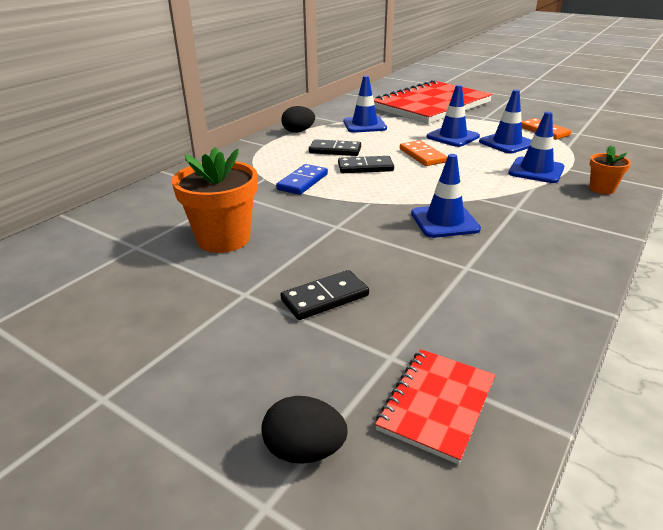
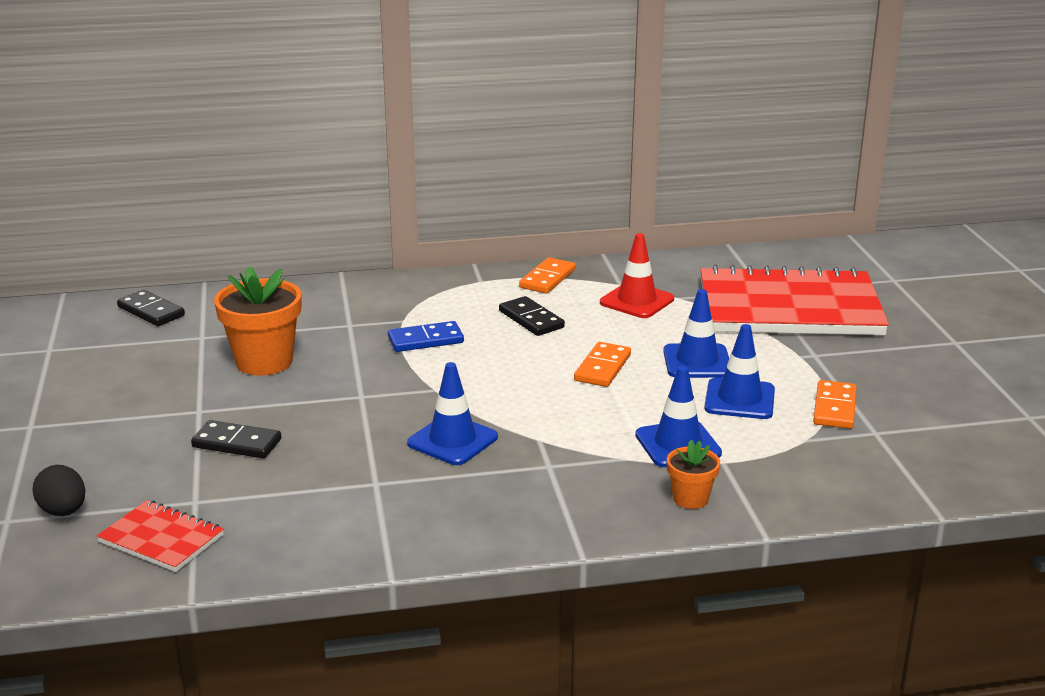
camera: 45 degrees right, 5 degrees down
(298, 131) = (547, 279): black egg -> orange domino
(364, 125) = (637, 301): blue traffic cone -> red traffic cone
(365, 167) = (514, 353): black domino -> black domino (151, 311)
(436, 405) = (161, 539): red notebook -> red notebook turned 45 degrees clockwise

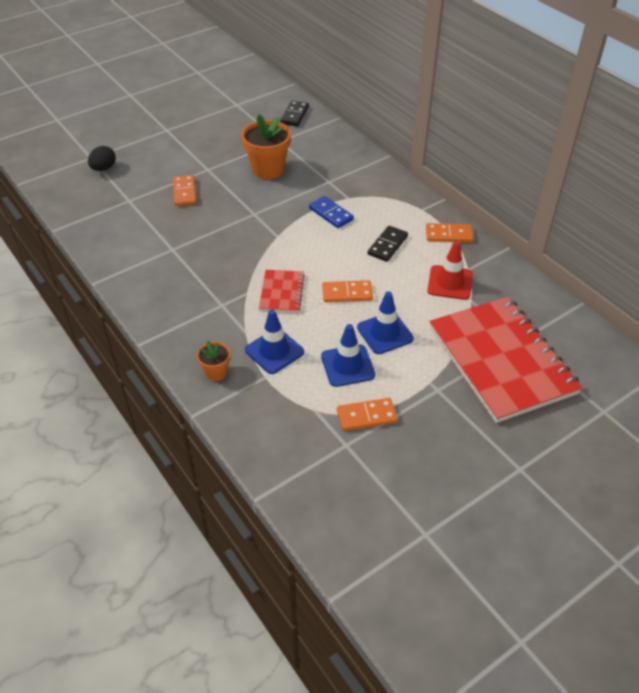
camera: 65 degrees right, 20 degrees up
(161, 539) = (95, 203): red notebook -> red notebook (282, 293)
(237, 443) = (184, 192): black domino -> orange domino
(452, 440) = (227, 261): blue traffic cone -> none

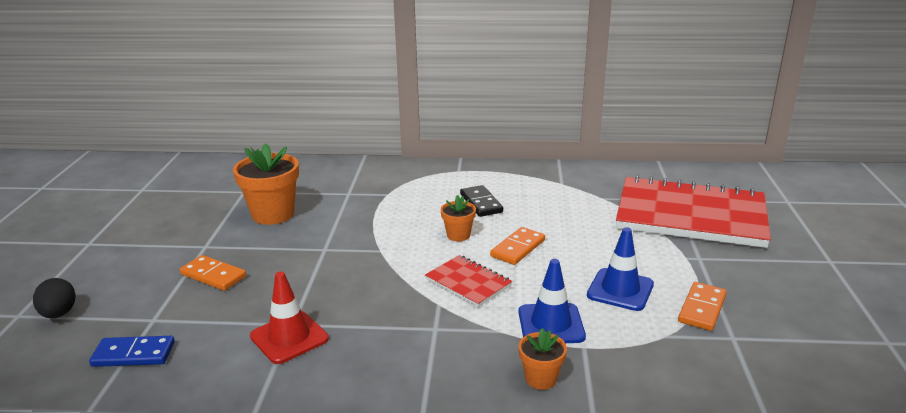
camera: 50 degrees left, 20 degrees down
(294, 115) = (223, 170): black domino -> none
(331, 214) = (395, 211): blue domino -> blue domino (134, 354)
(333, 258) = (458, 235): none -> orange flower pot
(385, 333) = (597, 252): blue traffic cone -> none
(449, 235) = (508, 174): orange domino -> none
(450, 283) = (568, 197): red traffic cone -> red traffic cone (289, 337)

